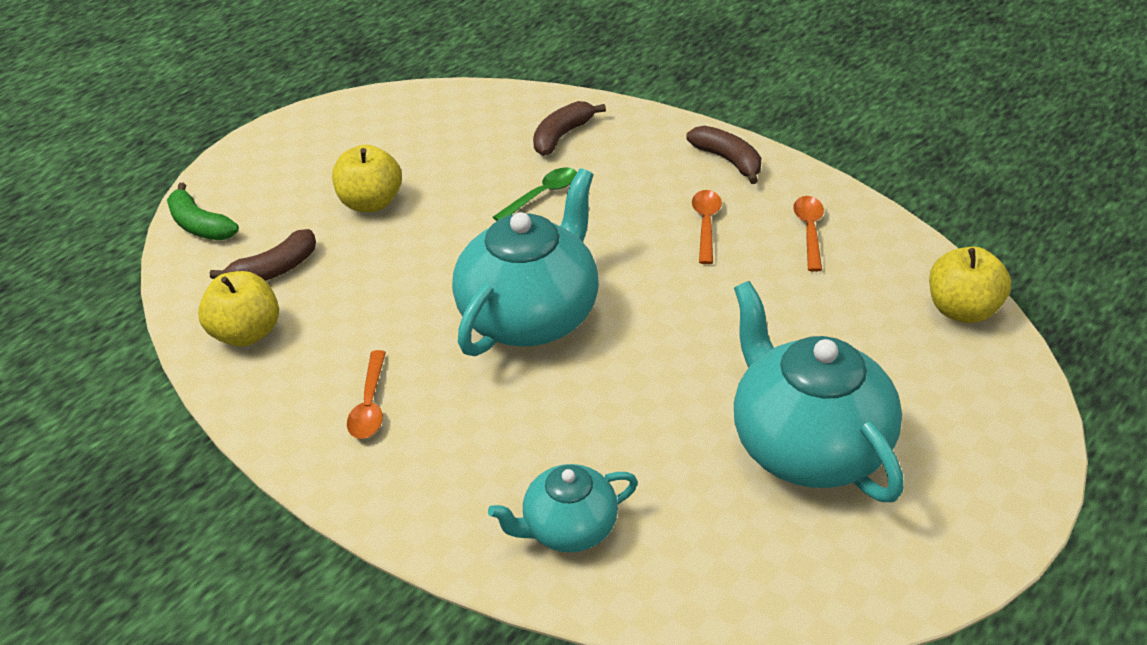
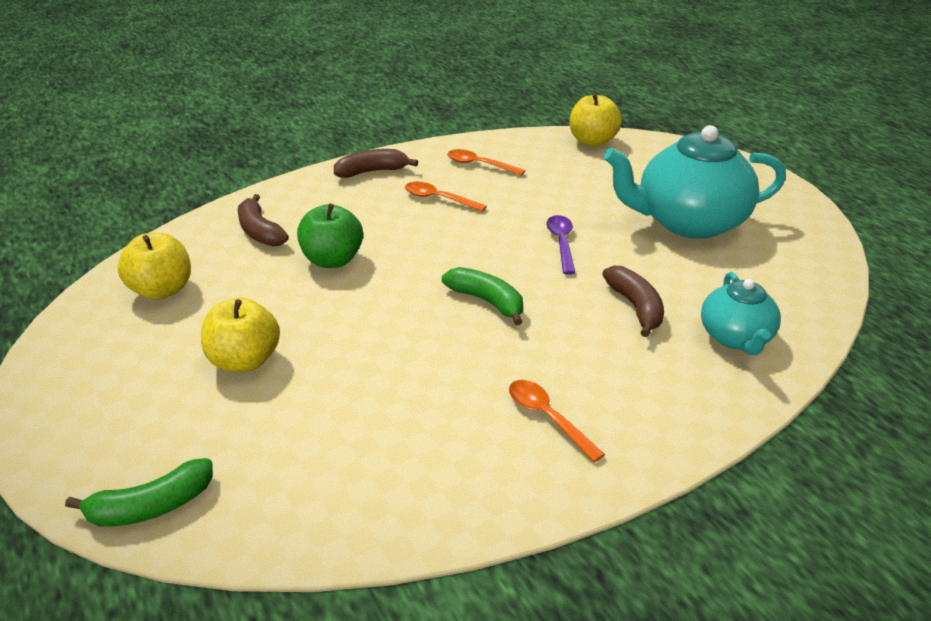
camera: 70 degrees left, 5 degrees down
(246, 333) = (386, 492): yellow apple -> yellow apple (162, 290)
(274, 270) = (294, 452): brown banana -> brown banana (635, 307)
(370, 404) = (547, 418): orange spoon -> orange spoon turned 150 degrees counterclockwise
(530, 316) = (487, 301): turquoise teapot -> green banana
(542, 195) = (332, 260): green spoon -> green apple
(677, 342) = (561, 243): none -> purple spoon

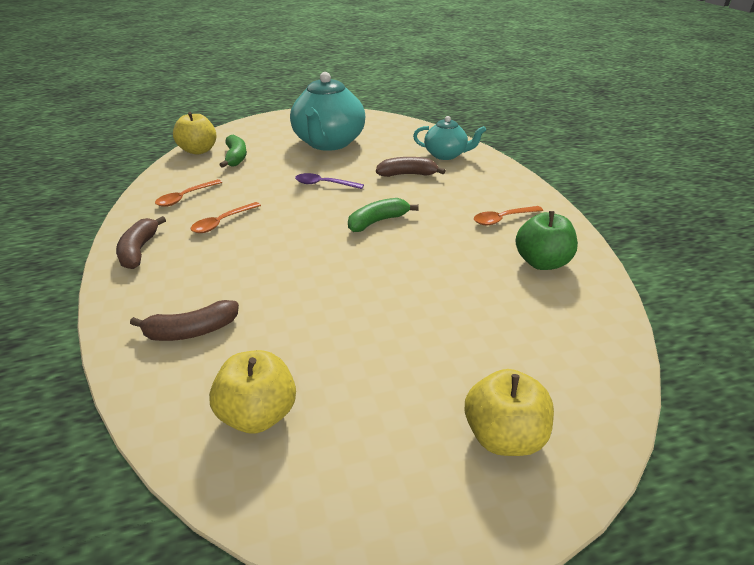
camera: 75 degrees left, 0 degrees up
(151, 506) = (589, 413): green banana -> green banana (236, 157)
(245, 360) = (408, 349): yellow apple -> yellow apple (503, 435)
(332, 260) = (278, 287): green apple -> green apple (541, 262)

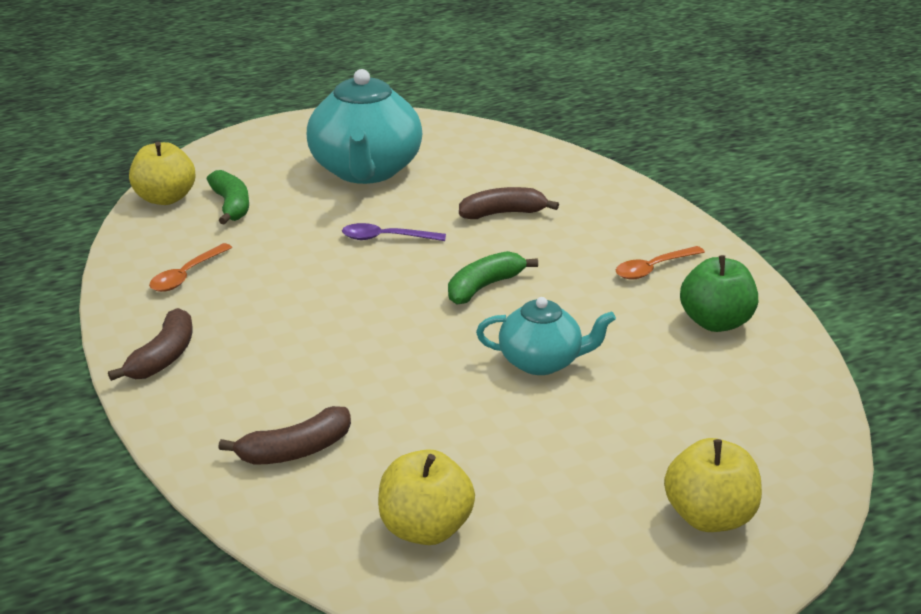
camera: 10 degrees left, 5 degrees down
(139, 250) = (163, 357): brown banana -> brown banana turned 150 degrees counterclockwise
(222, 222) = (262, 307): orange spoon -> none
(446, 155) = (549, 178): turquoise teapot -> turquoise teapot (541, 362)

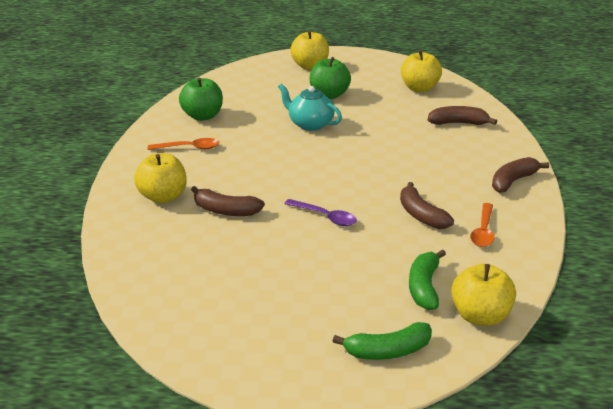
camera: 150 degrees left, 0 degrees up
(187, 275) = (483, 231): orange spoon -> orange spoon turned 135 degrees clockwise
(273, 272) = (421, 215): none -> brown banana
(366, 171) = (284, 289): turquoise teapot -> none
(484, 287) = (296, 166): green banana -> green banana (387, 351)
(580, 440) = (329, 95): none -> green apple
(589, 207) = (163, 197): none -> yellow apple

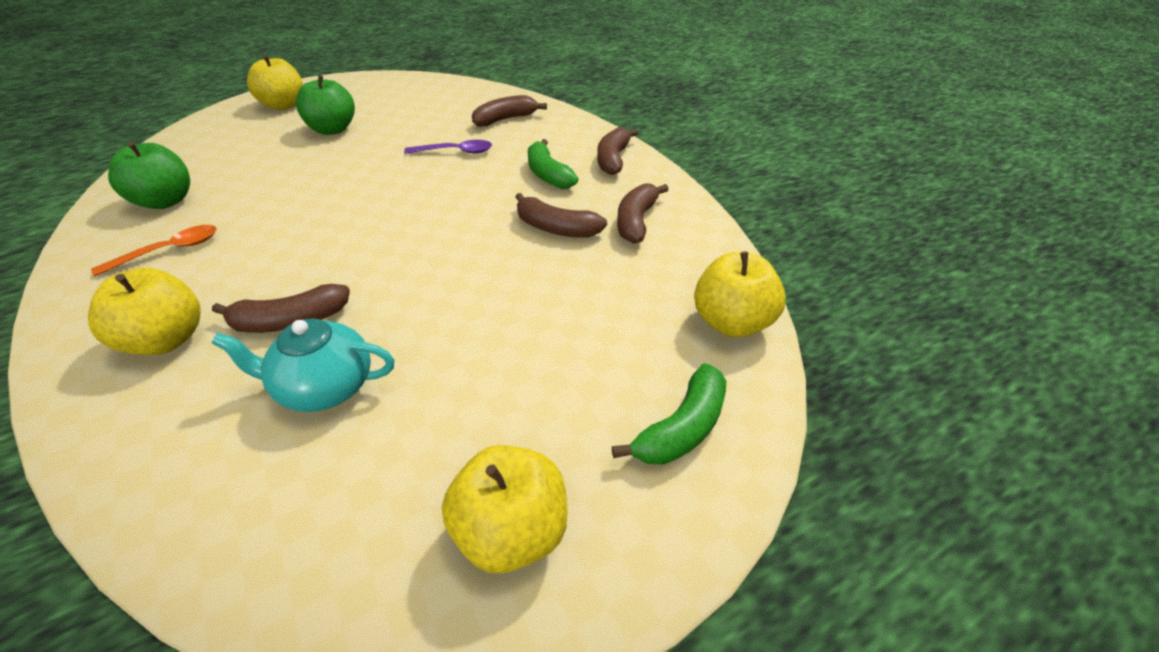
camera: 35 degrees left, 10 degrees up
(310, 124) = (333, 168): turquoise teapot -> turquoise teapot (324, 388)
(325, 217) = (443, 274): purple spoon -> purple spoon (455, 152)
(419, 88) = (433, 97): yellow apple -> yellow apple (511, 532)
(424, 287) = (640, 315): green banana -> green banana (548, 174)
(483, 231) = (636, 221): orange spoon -> brown banana

